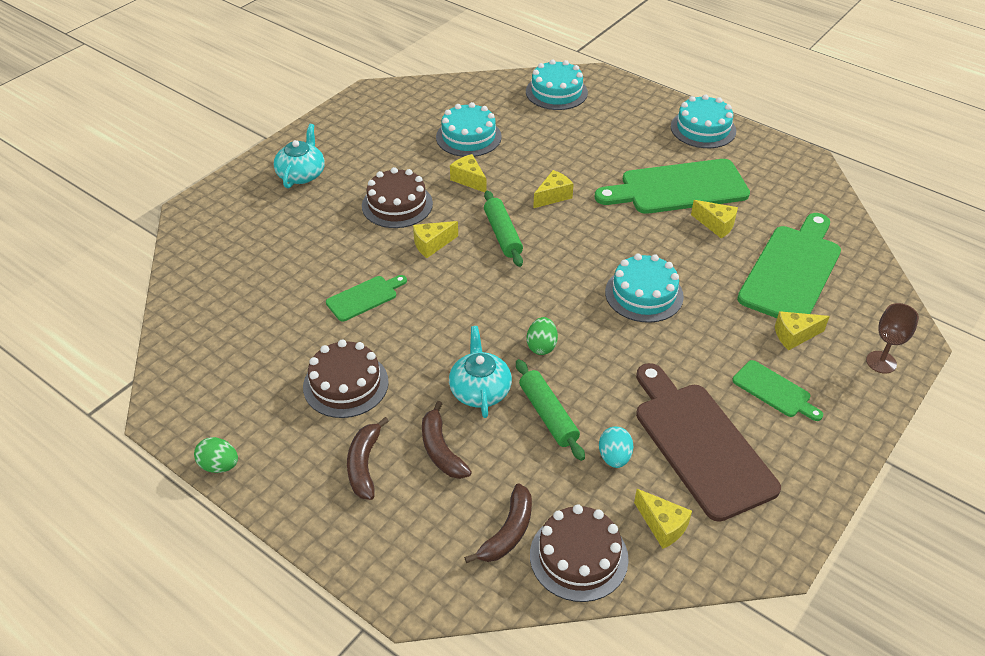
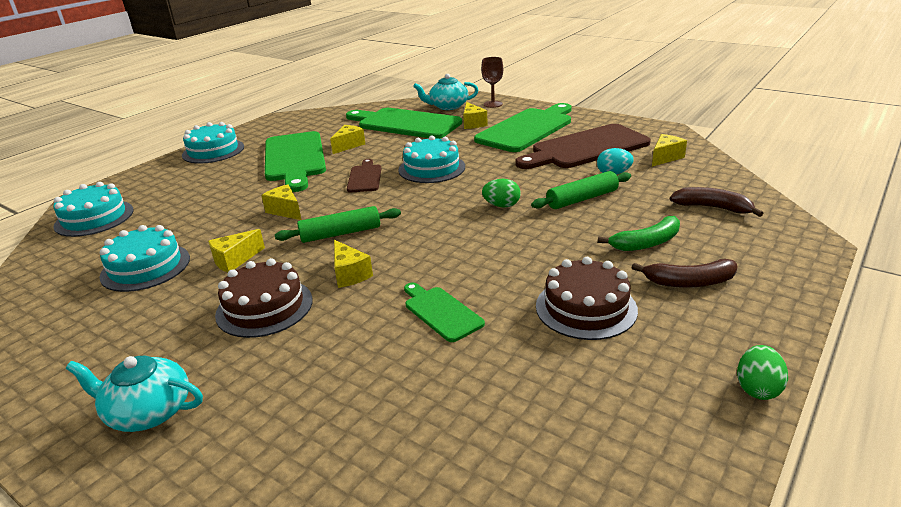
camera: 90 degrees left, 15 degrees down
(441, 450) = (646, 243): brown banana -> green banana
(480, 390) = (565, 230): turquoise teapot -> turquoise teapot (448, 106)
(578, 556) = (713, 182): brown cake -> none
(624, 243) = (365, 177): none -> brown cutting board
(774, 391) = (527, 129): green cutting board -> green cutting board, size x2.02

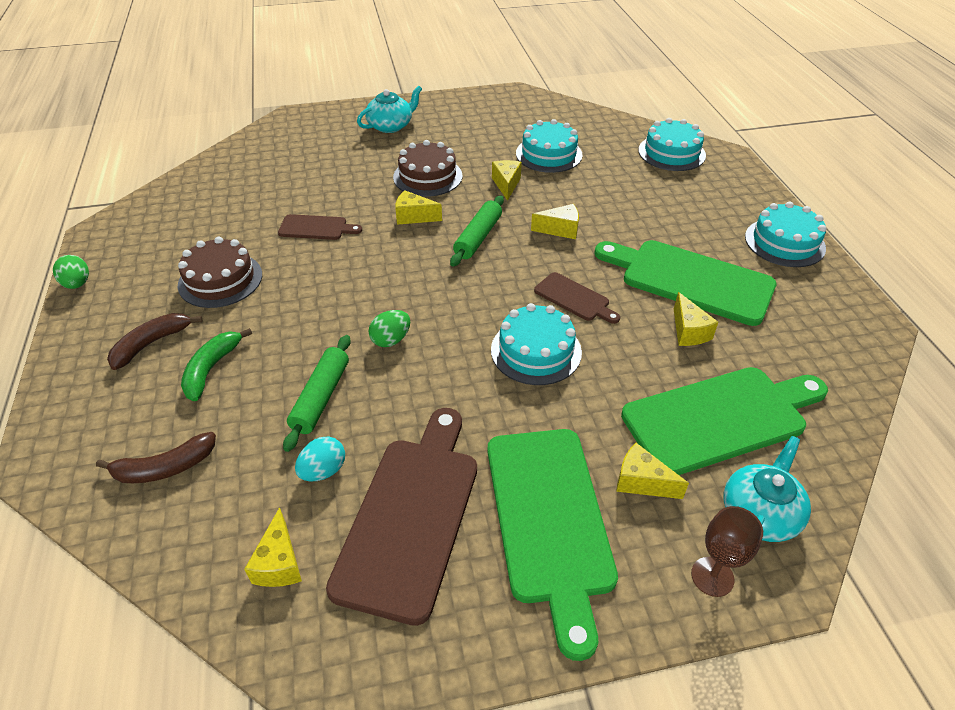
camera: 130 degrees right, 15 degrees up
(441, 312) = (316, 228): green cutting board -> brown cutting board

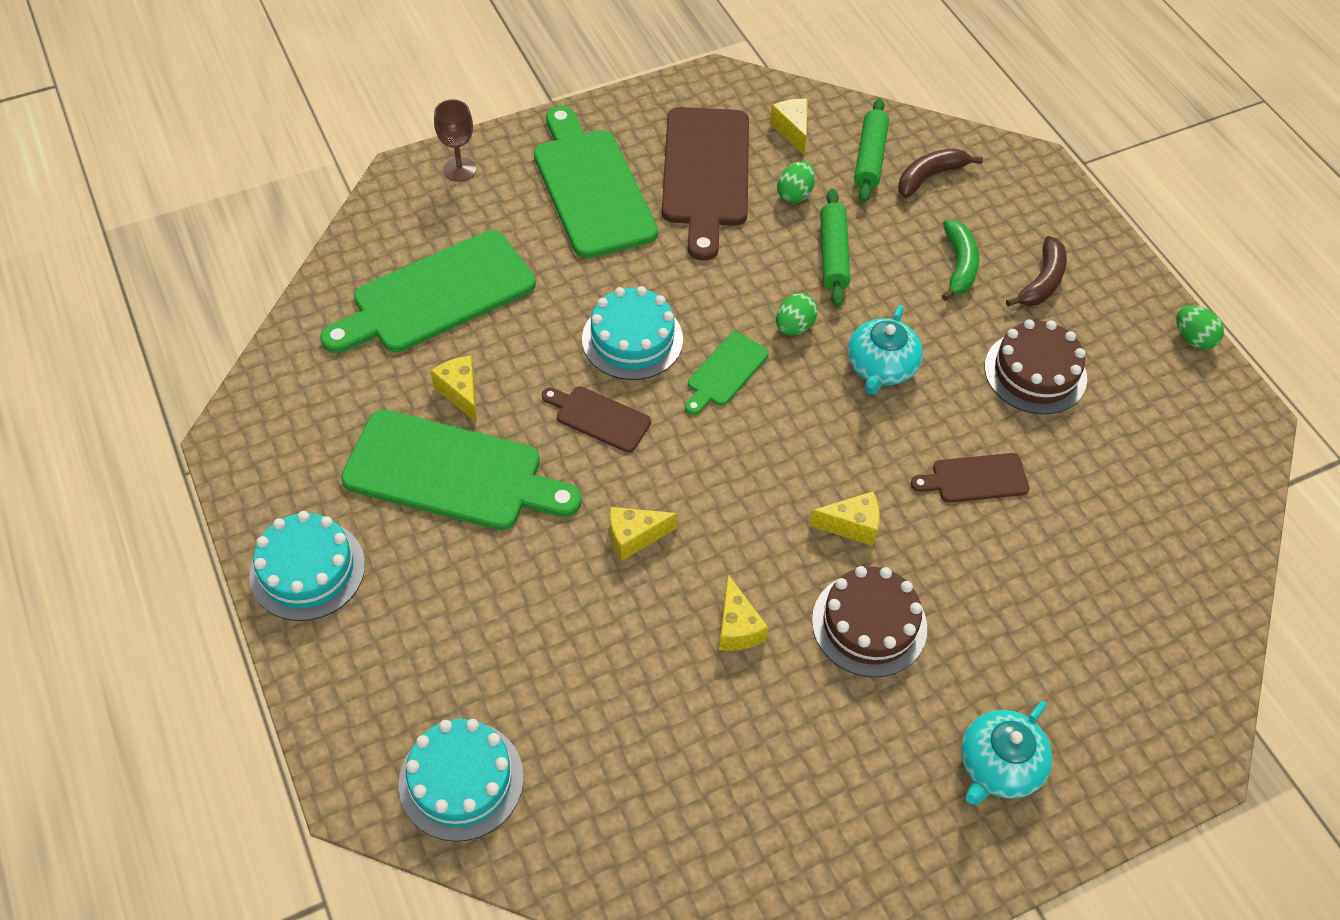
camera: 165 degrees right, 10 degrees up
(323, 471) = (794, 194): turquoise egg -> green egg
(464, 315) = (725, 372): none -> green cutting board
(478, 237) = (746, 500): green rolling pin -> green rolling pin (869, 158)
(548, 154) = (684, 730): turquoise cake -> none
(641, 482) = (515, 227): yellow cheese -> none
(759, 513) = (413, 218): turquoise teapot -> turquoise teapot (880, 367)

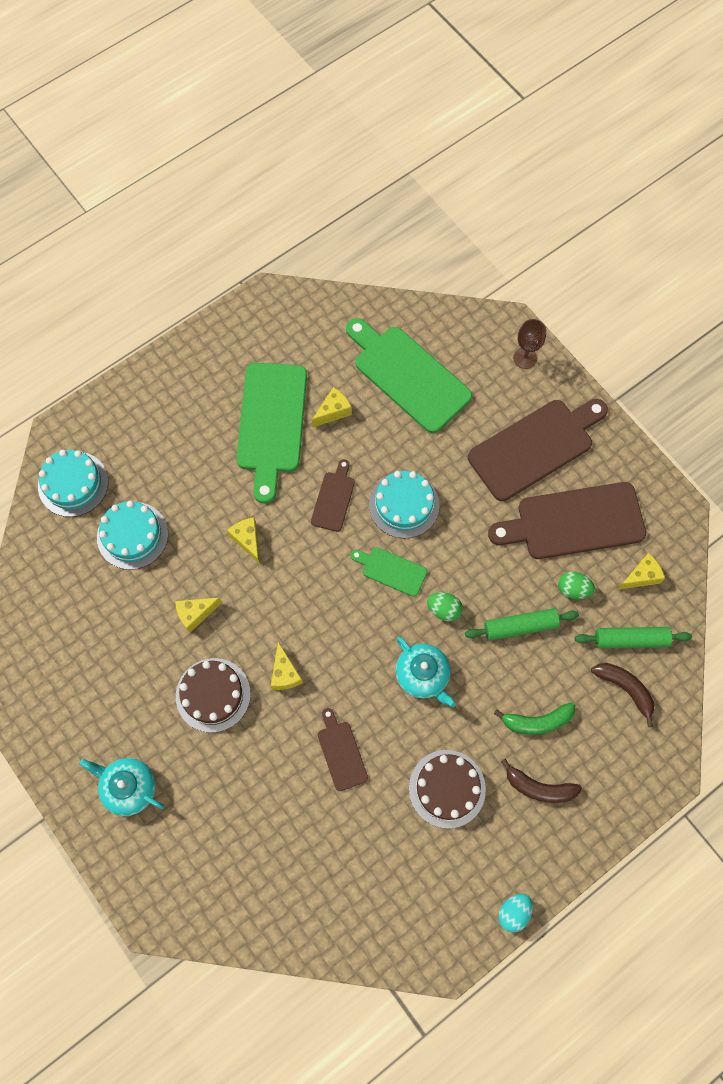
camera: 80 degrees right, 15 degrees up
(307, 570) = (188, 366): turquoise cake -> turquoise cake (132, 535)
(591, 187) = (535, 447): green cutting board -> brown cutting board
(880, 367) = (423, 675): turquoise teapot -> turquoise teapot turned 135 degrees counterclockwise
(1193, 338) = (513, 912): green egg -> turquoise egg

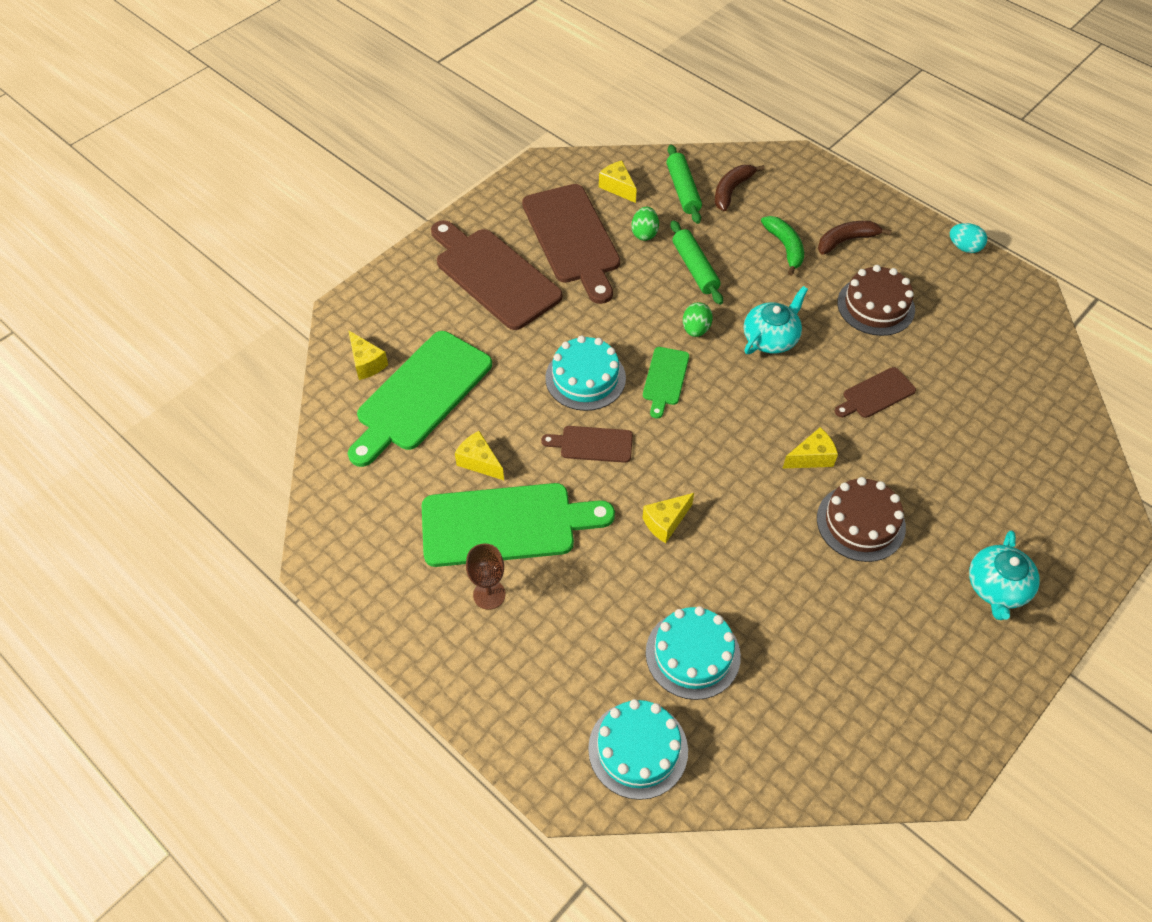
camera: 100 degrees left, 15 degrees down
(195, 614) = (773, 560): yellow cheese -> yellow cheese (367, 363)
(525, 358) = (386, 294): brown goblet -> brown goblet (489, 594)
(539, 787) = (846, 241): brown banana -> brown banana turned 120 degrees counterclockwise

